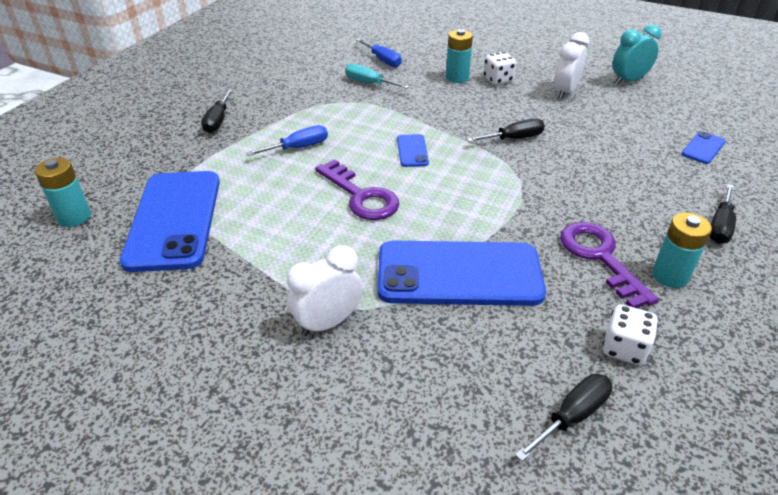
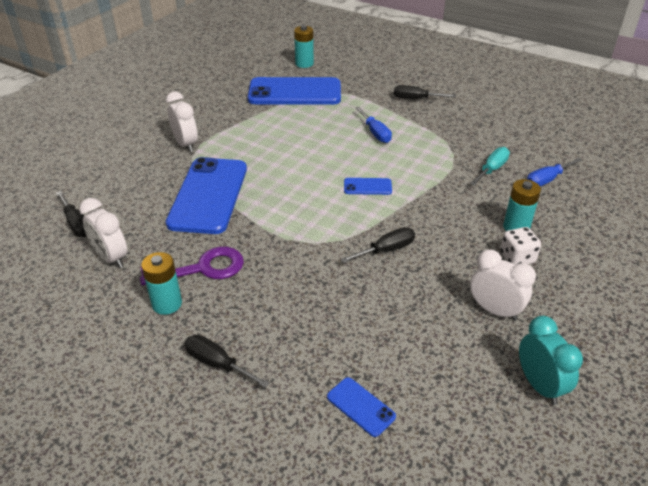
camera: 95 degrees right, 0 degrees up
(361, 196) = (307, 159): purple key -> none
(514, 138) = (386, 250): black screwdriver -> black screwdriver turned 105 degrees counterclockwise
(624, 348) = (111, 258): white dice -> white clock

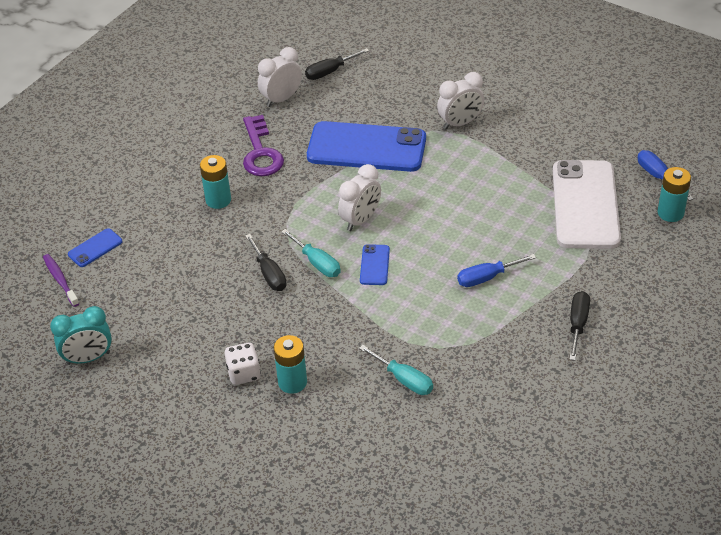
camera: 95 degrees right, 5 degrees up
(167, 304) = (221, 137): turquoise battery -> turquoise battery (218, 200)
(217, 363) = (153, 170): black screwdriver -> none
(294, 92) = (585, 205): blue phone -> white phone
(368, 220) = (317, 263): none -> turquoise screwdriver
(422, 437) = (60, 280): none -> purple toothbrush
(494, 310) = (176, 343): white clock -> white clock (360, 220)
(547, 180) = (379, 430): blue screwdriver -> blue screwdriver (658, 177)

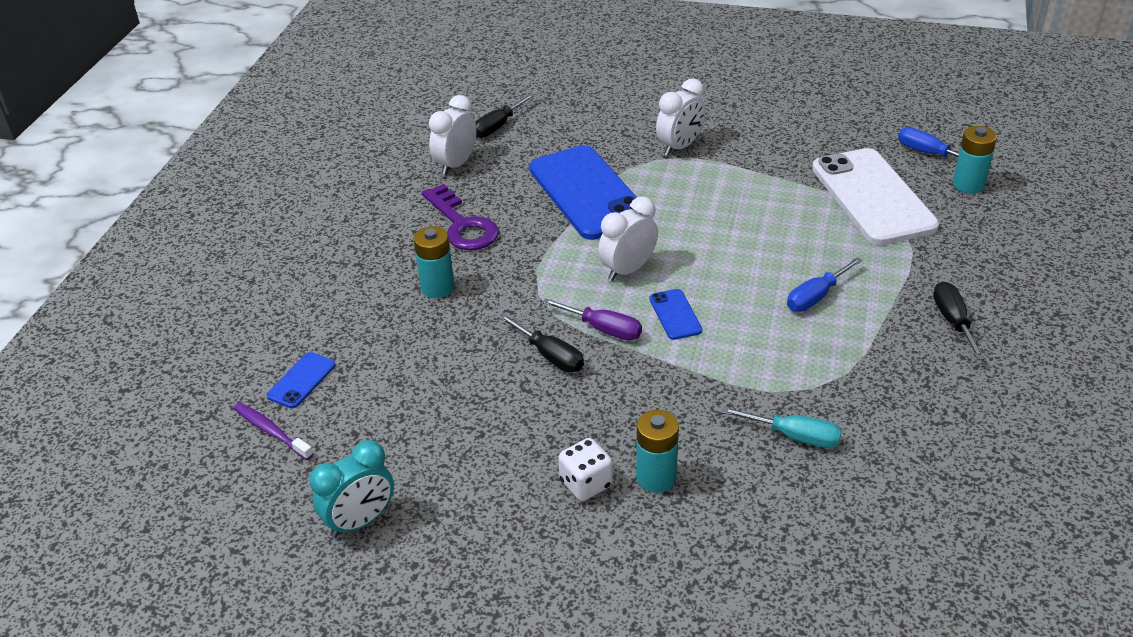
camera: 20 degrees left, 5 degrees down
(317, 263) = (603, 329): turquoise screwdriver -> purple screwdriver
(360, 220) = (628, 270): white clock -> white clock turned 150 degrees counterclockwise
(366, 147) = (587, 193): blue phone -> blue phone turned 75 degrees clockwise

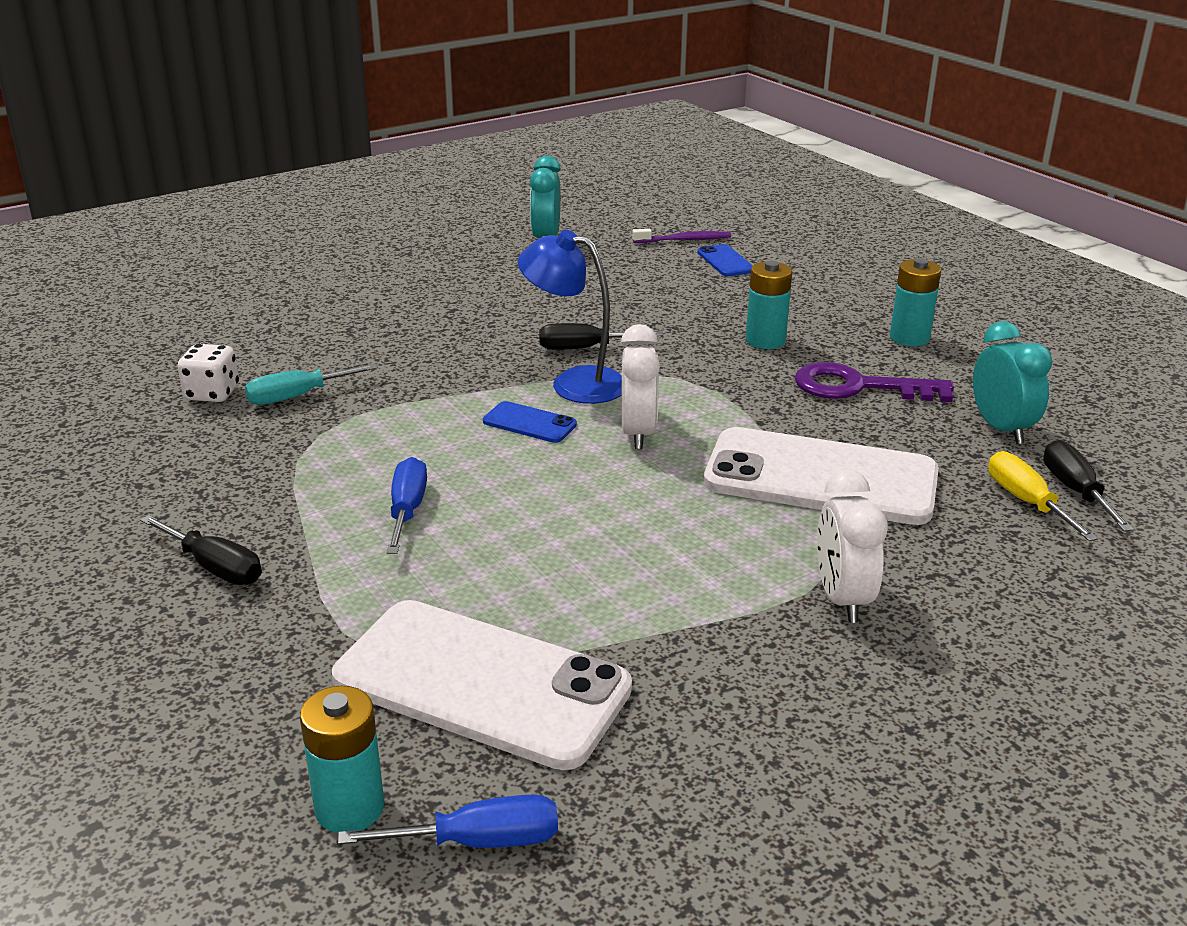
camera: 130 degrees right, 10 degrees down
(456, 164) = (1001, 429): white clock -> turquoise clock
(527, 134) = (1026, 502): none -> yellow screwdriver
(586, 484) = (430, 307): white dice -> white dice (212, 394)
(587, 193) = (820, 478): blue phone -> white phone
(603, 329) = (574, 383): purple screwdriver -> blue lamp
(656, 477) = (383, 330): turquoise battery -> turquoise battery (909, 338)

